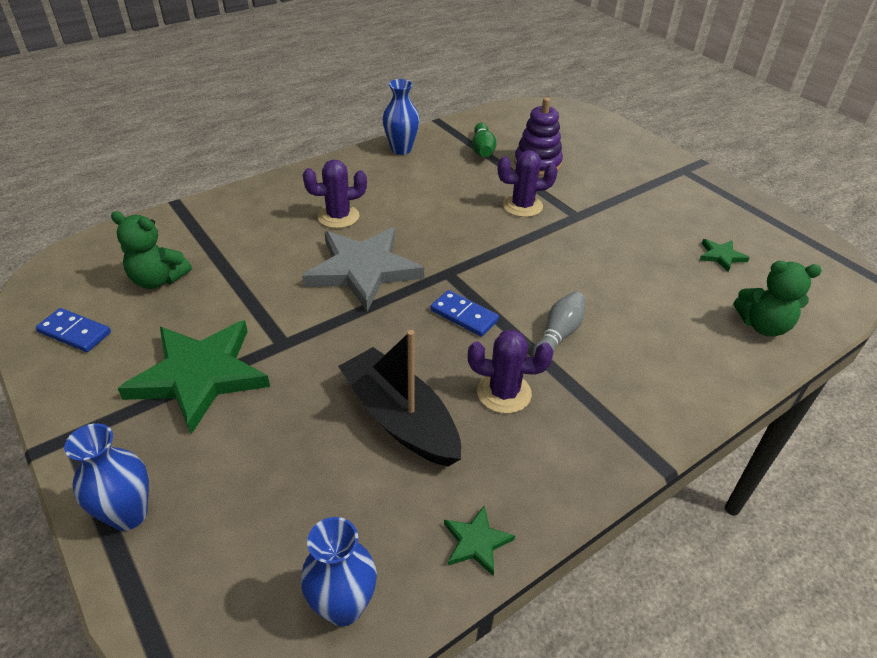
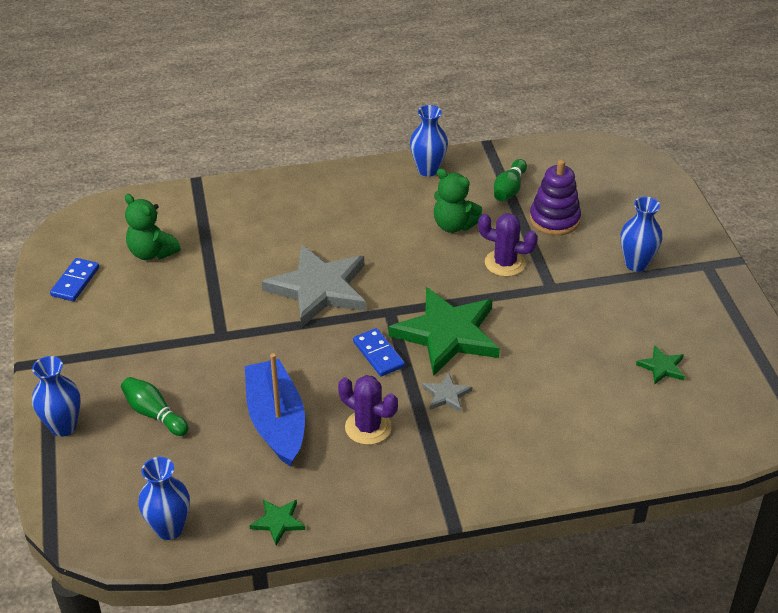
camera: 25 degrees right, 0 degrees up
(74, 332) = (75, 281): blue domino -> blue domino turned 60 degrees clockwise
(199, 376) = (148, 343): green star -> green star (447, 334)
(246, 457) = (154, 414): none -> green bowling pin
(338, 216) = (327, 230): purple cactus -> none
(400, 418) = (276, 421): black boat -> blue boat
(558, 335) = (446, 395): grey bowling pin -> grey star
(630, 181) = (636, 264): none -> blue vase
(763, 326) = (641, 442): green teddy bear -> green teddy bear (454, 225)

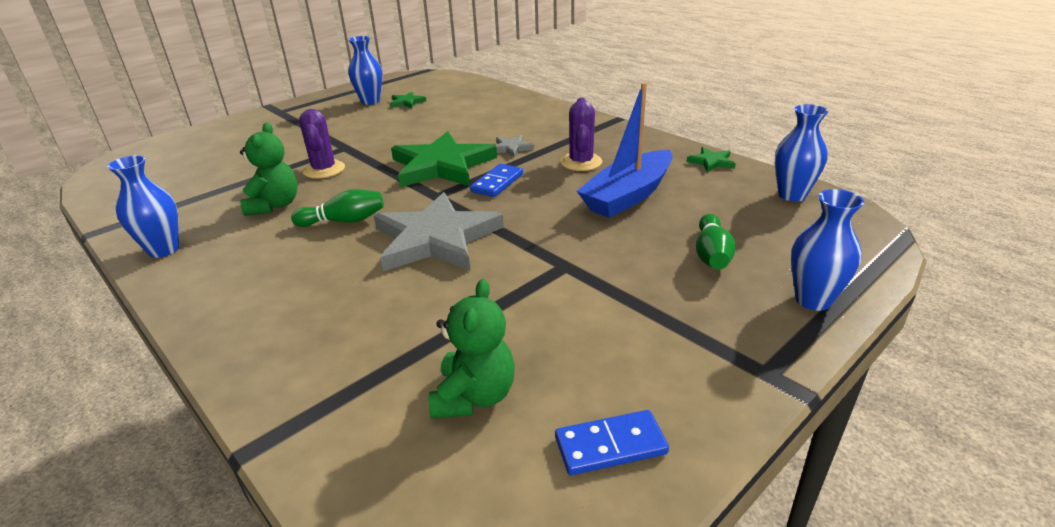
camera: 120 degrees left, 10 degrees down
(509, 189) = (194, 197): green bowling pin -> green bowling pin (344, 221)
(554, 219) = (241, 167): purple stacking toy -> none
(636, 264) = (292, 129): blue vase -> blue vase (370, 101)

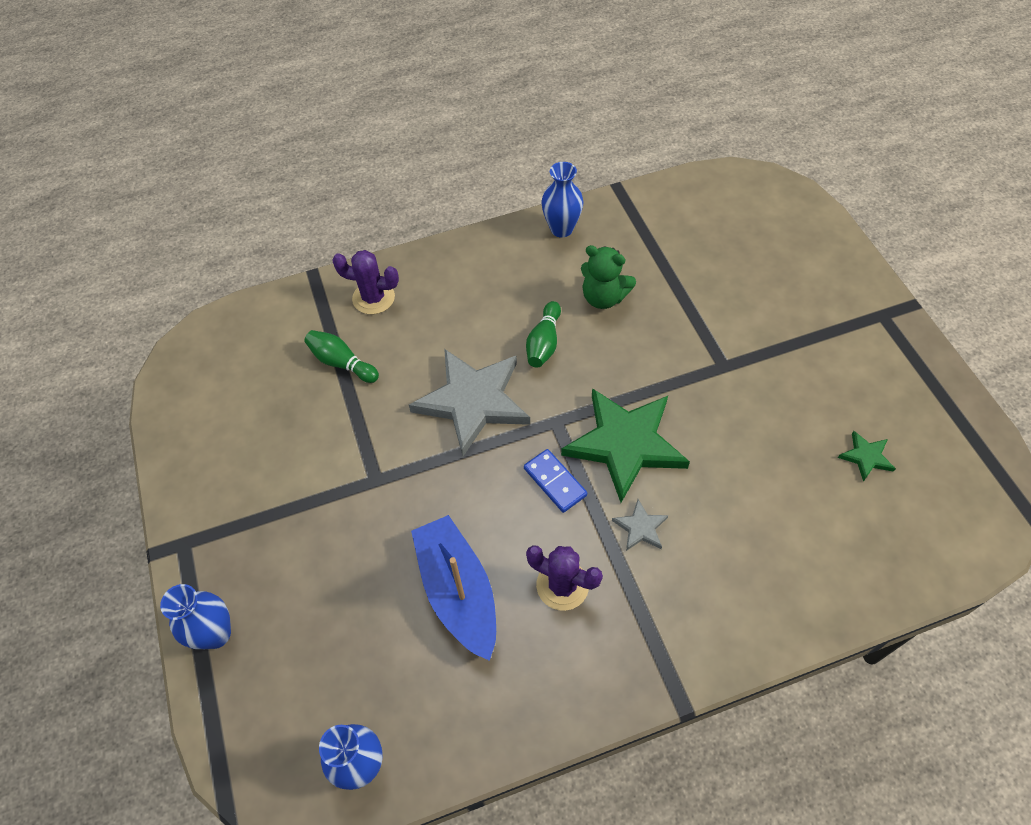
camera: 115 degrees right, 25 degrees up
(324, 170) = (668, 340): purple cactus -> purple cactus (373, 298)
(370, 101) = (887, 415): blue vase -> none
(474, 396) = (280, 377): green teddy bear -> none
(610, 446) = (199, 428): blue domino -> none
(711, 162) = (485, 736): green star -> none
(711, 254) = (317, 601): green bowling pin -> green bowling pin (342, 363)

